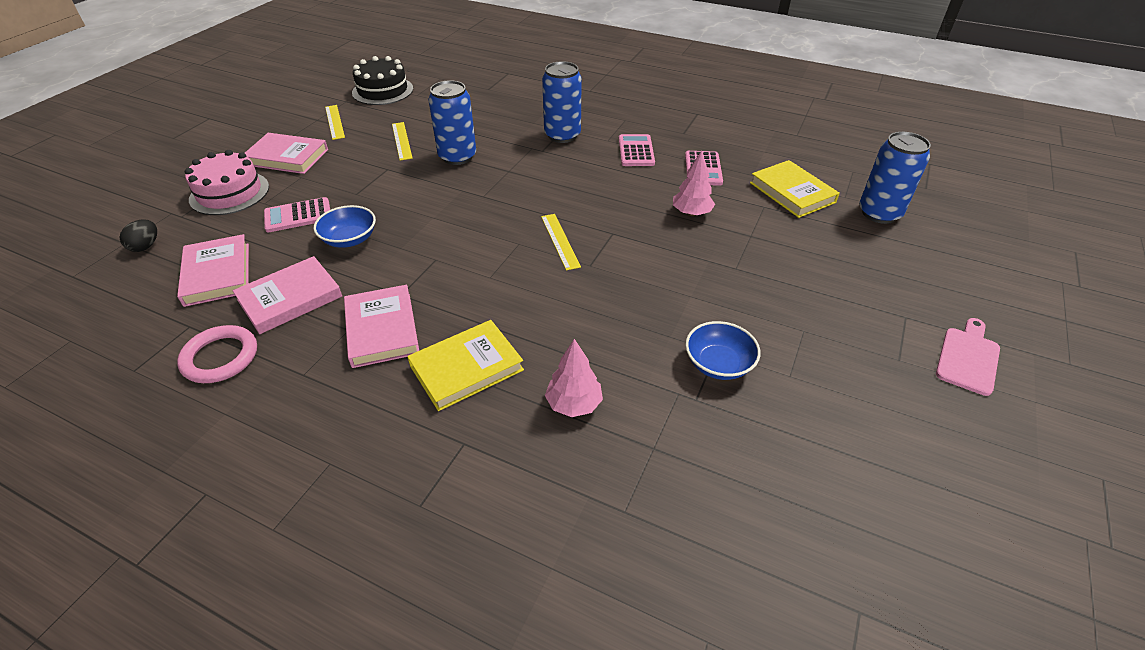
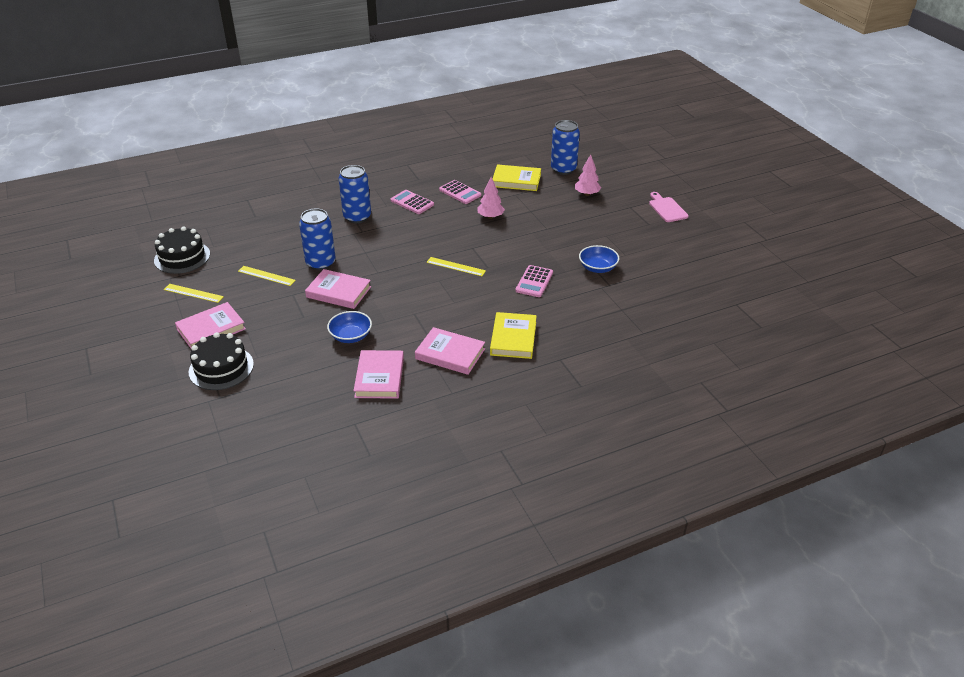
camera: 50 degrees left, 5 degrees down
(146, 246) = (237, 422): black egg -> none
(217, 274) = (314, 399): pink book -> pink book (338, 292)
(220, 357) = (400, 418): pink ring -> none
(229, 193) = (221, 368): pink cake -> black cake
(298, 216) = (295, 347): pink calculator -> pink calculator (534, 282)
(574, 404) = (573, 318): pink tree -> pink tree (587, 194)

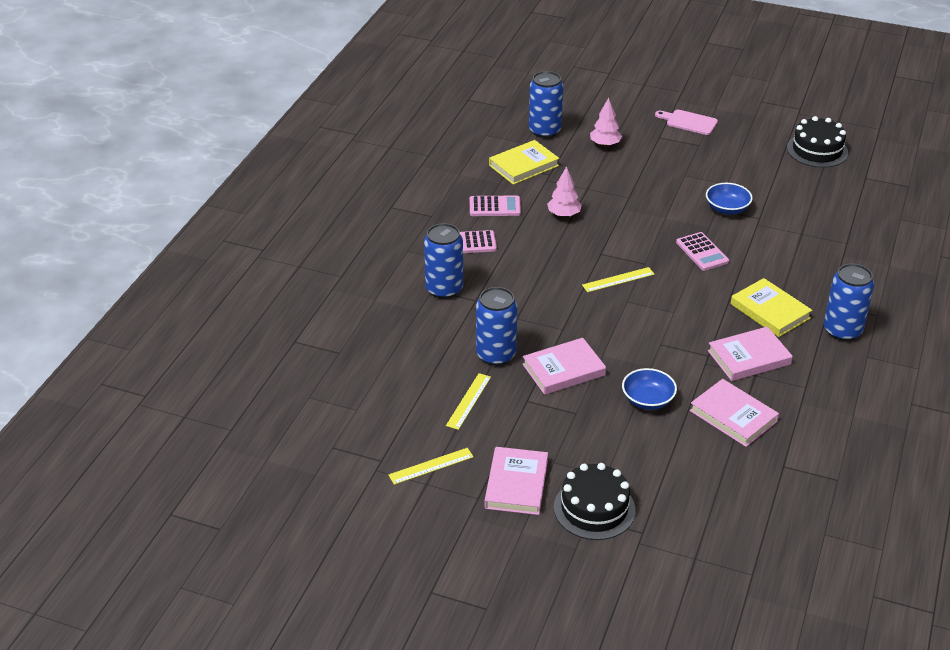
camera: 45 degrees left, 0 degrees up
(182, 257) = (346, 442): black cake -> black cake (817, 150)
(266, 276) = (468, 401): yellow ruler -> yellow ruler turned 45 degrees counterclockwise
(538, 379) = (842, 330): none -> blue can

